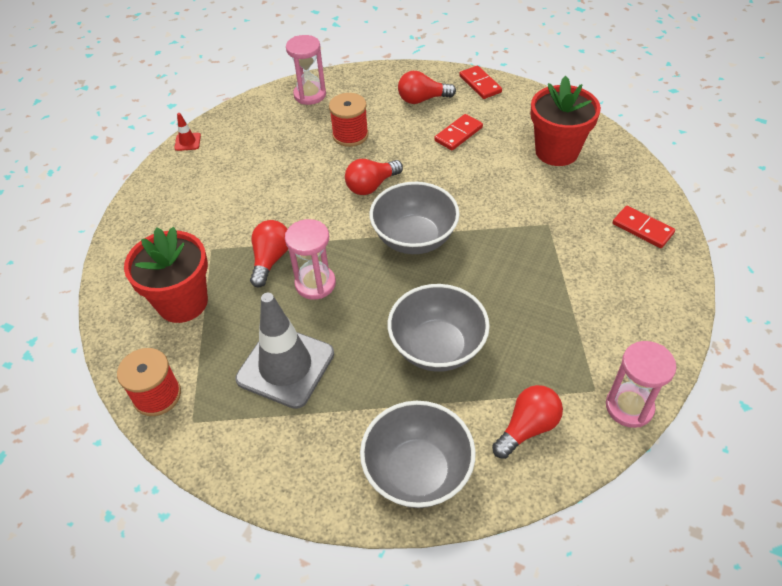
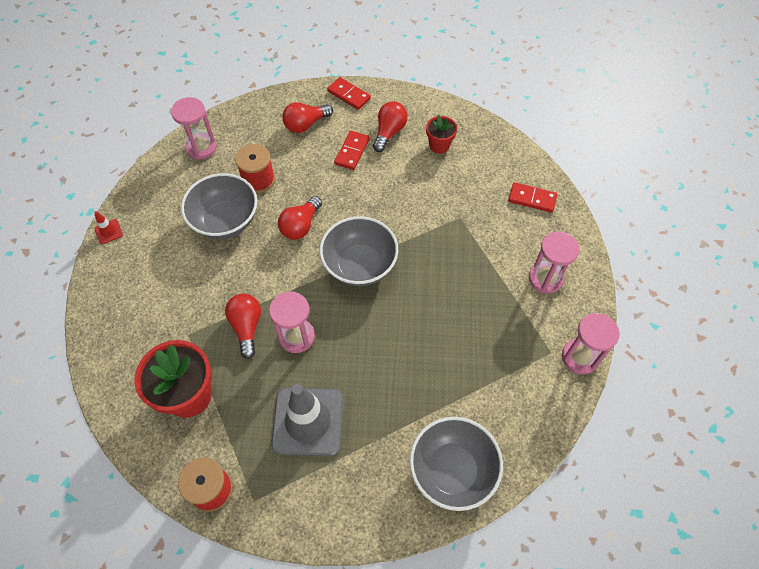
camera: 25 degrees left, 10 degrees up
(437, 347) = (421, 359): grey bowl -> grey bowl (225, 221)
(527, 428) = (516, 402): red light bulb -> red light bulb (389, 132)
(556, 151) = (439, 145): red flower pot -> red flower pot, size x0.54
(623, 312) = (545, 278): none -> pink hourglass

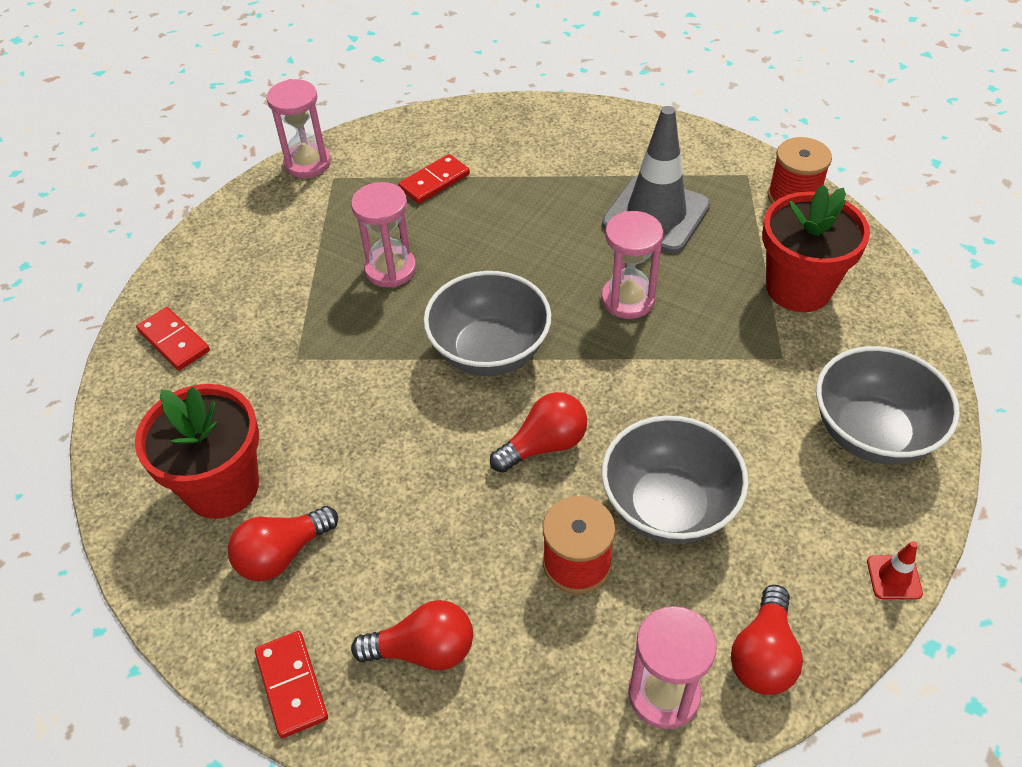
camera: 150 degrees left, 10 degrees down
(247, 327) = (692, 335): red light bulb -> red light bulb (763, 655)
(352, 152) = (376, 544): red domino -> red domino (434, 181)
(439, 145) = (222, 487): red flower pot -> red flower pot, size x1.84
(452, 470) = (523, 129): grey bowl -> grey bowl (872, 433)
(545, 278) = (263, 243): pink hourglass -> pink hourglass (390, 269)

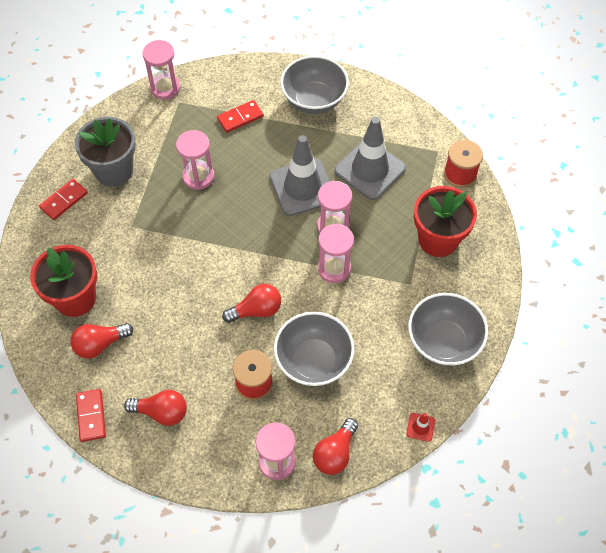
camera: 10 degrees right, 10 degrees up
(174, 341) = (64, 200): red domino -> red domino turned 75 degrees clockwise
(250, 284) = (114, 170): none -> grey flower pot
(489, 351) = (242, 244): grey bowl -> grey bowl (314, 100)
(560, 255) = (302, 187): none -> grey traffic cone
(651, 358) = (334, 268): none -> pink hourglass

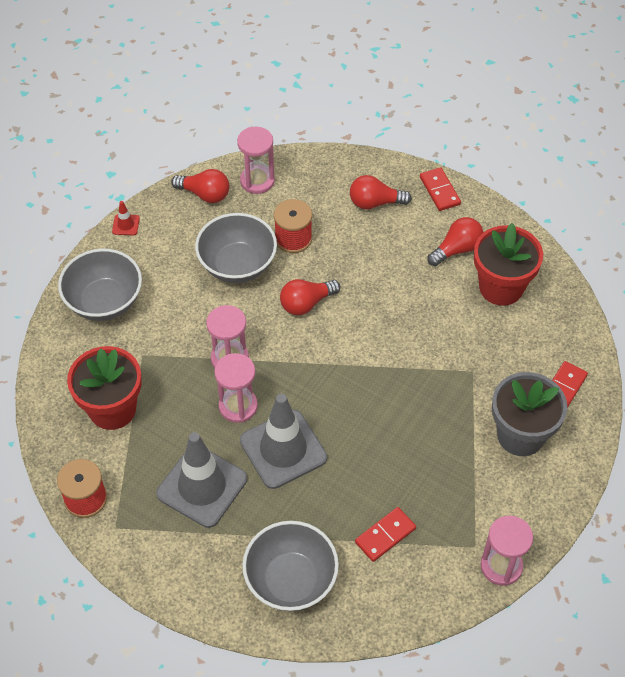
camera: 170 degrees right, 5 degrees down
(198, 176) = (414, 443): pink hourglass -> none
(335, 453) = (205, 194): red light bulb -> red light bulb turned 90 degrees clockwise

